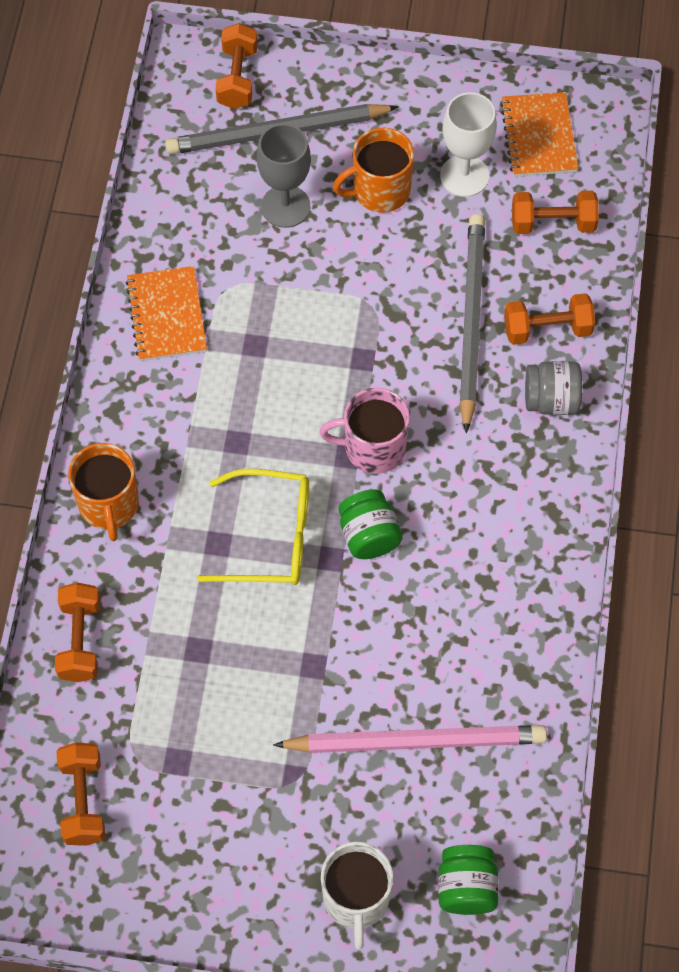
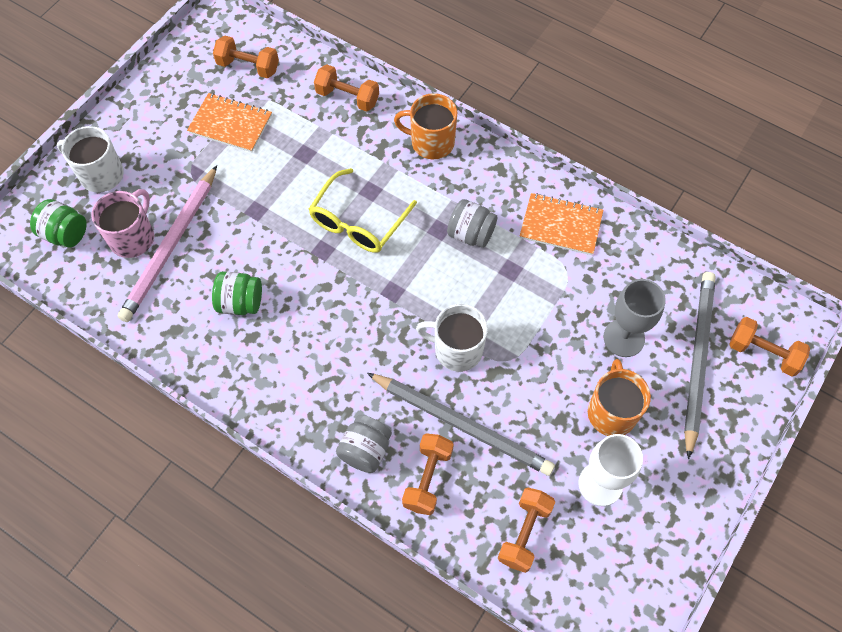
camera: 115 degrees right, 0 degrees up
(226, 405) = (471, 234): none -> grey jar
(369, 536) = (326, 280): green jar -> green jar (240, 303)
(373, 448) = (390, 310): pink mug -> pink mug (133, 237)
(385, 360) = (457, 349): none -> white mug
(538, 136) = (617, 566): orange notebook -> orange notebook (230, 124)

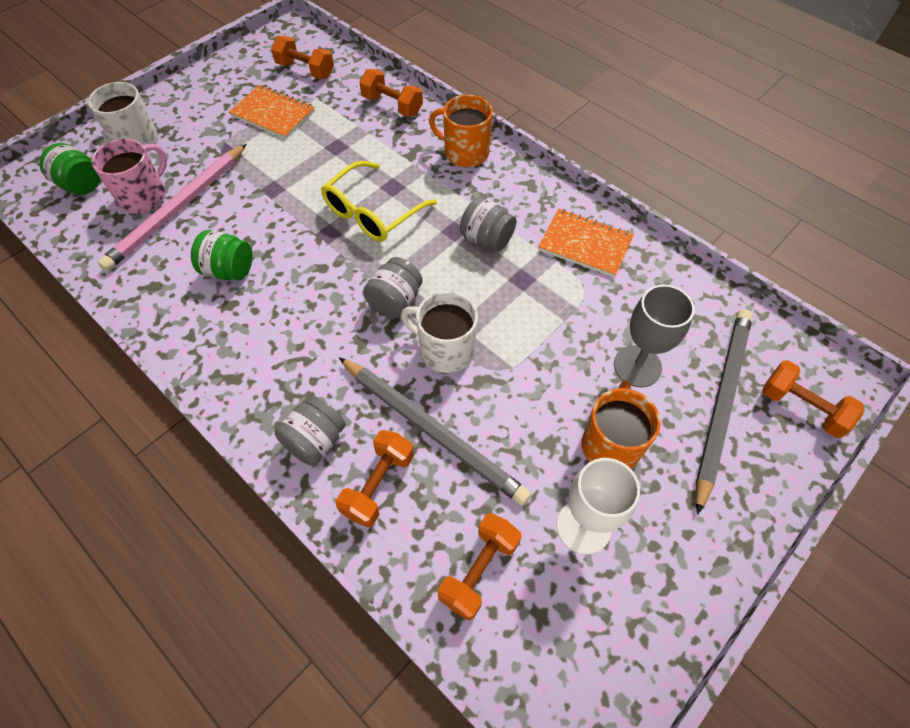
camera: 10 degrees right, 5 degrees down
(401, 310) = (395, 301): none -> grey jar

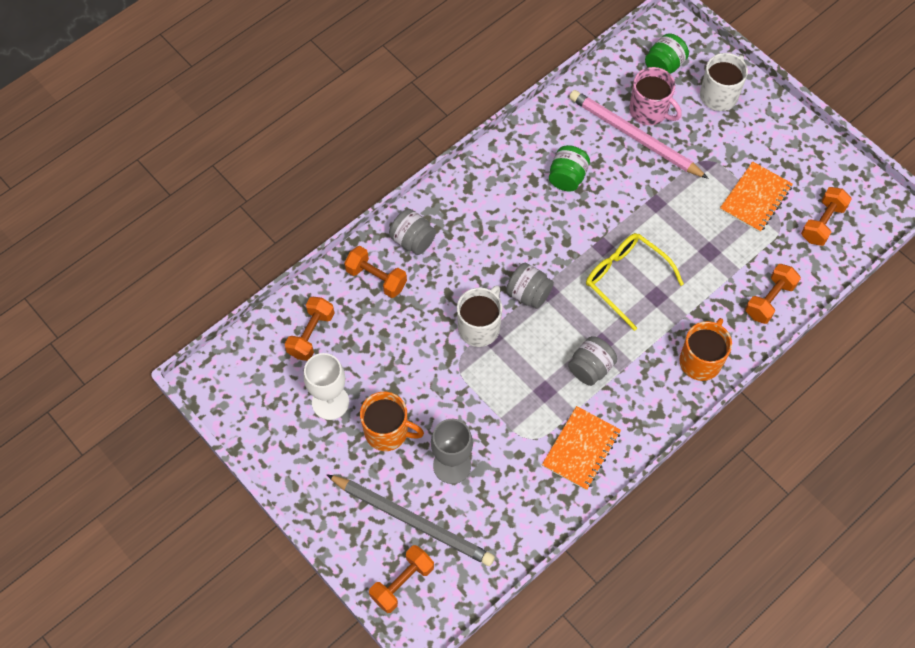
camera: 95 degrees right, 5 degrees up
(432, 430) = (412, 314): grey pencil -> none
(479, 570) = (311, 334): orange dumbbell -> orange dumbbell turned 75 degrees clockwise

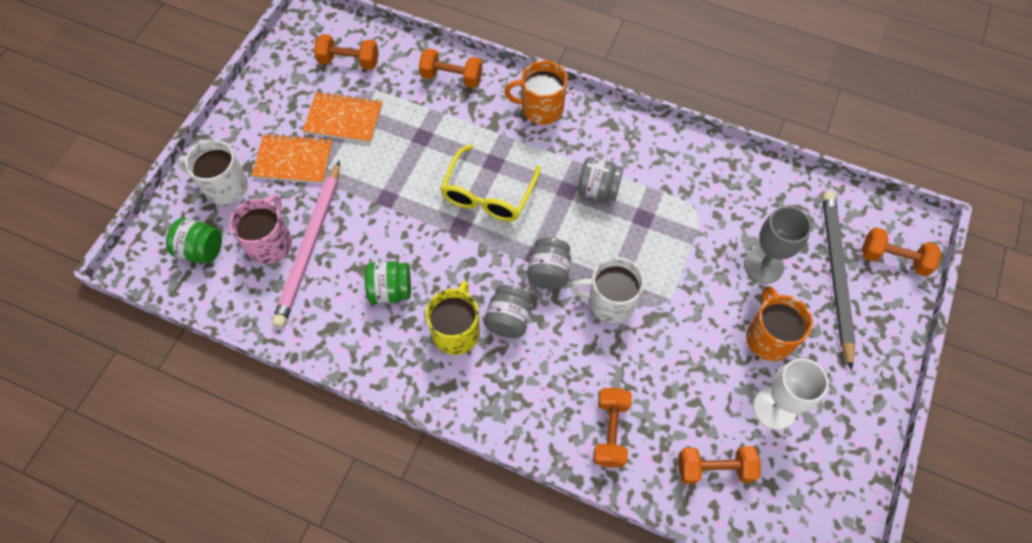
camera: 115 degrees left, 0 degrees up
(413, 240) = (544, 414): grey jar -> grey jar (508, 320)
(510, 209) = (456, 331): none -> yellow mug
(581, 449) = (680, 168): orange notebook -> orange notebook (293, 160)

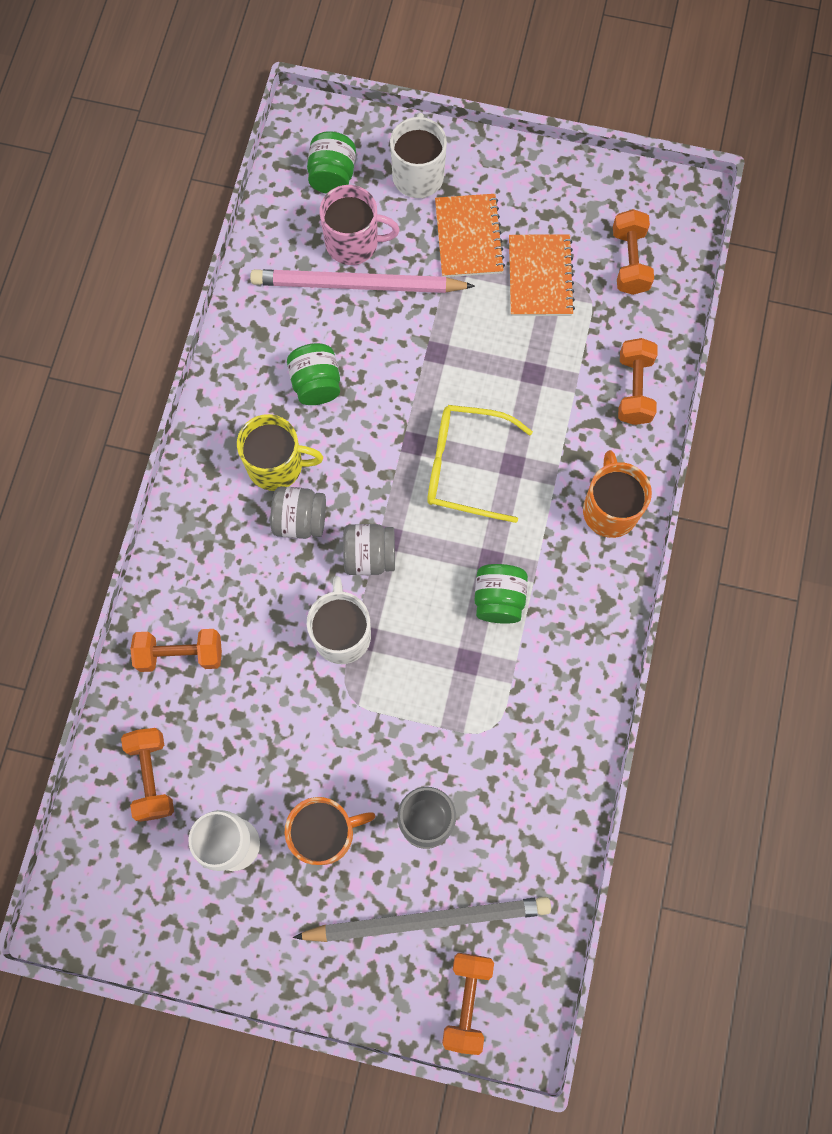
camera: 80 degrees right, 10 degrees up
(598, 189) = (498, 599): grey jar -> green jar

